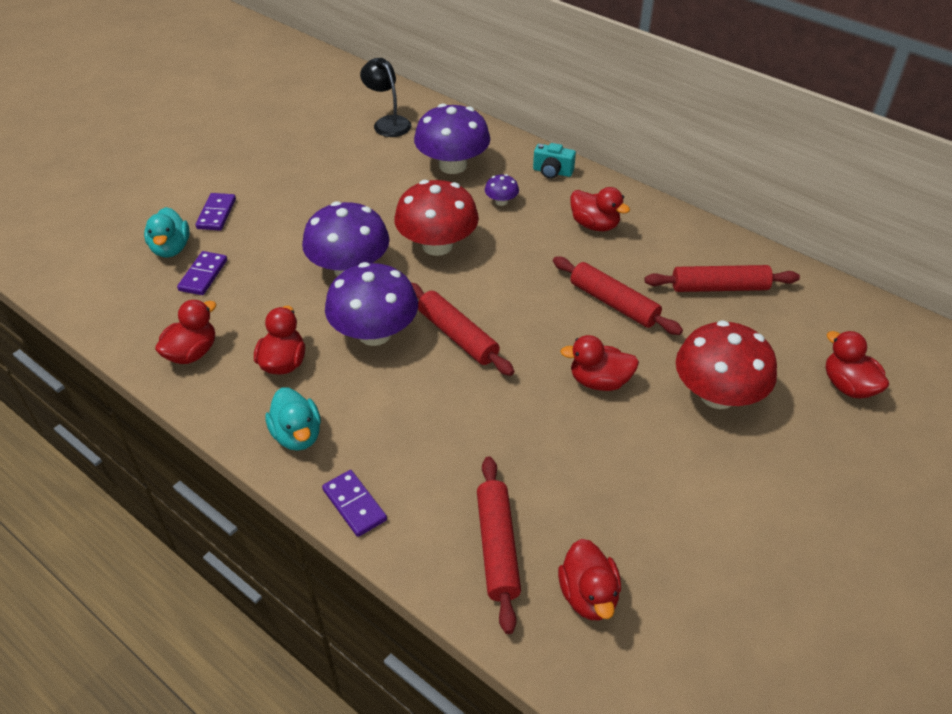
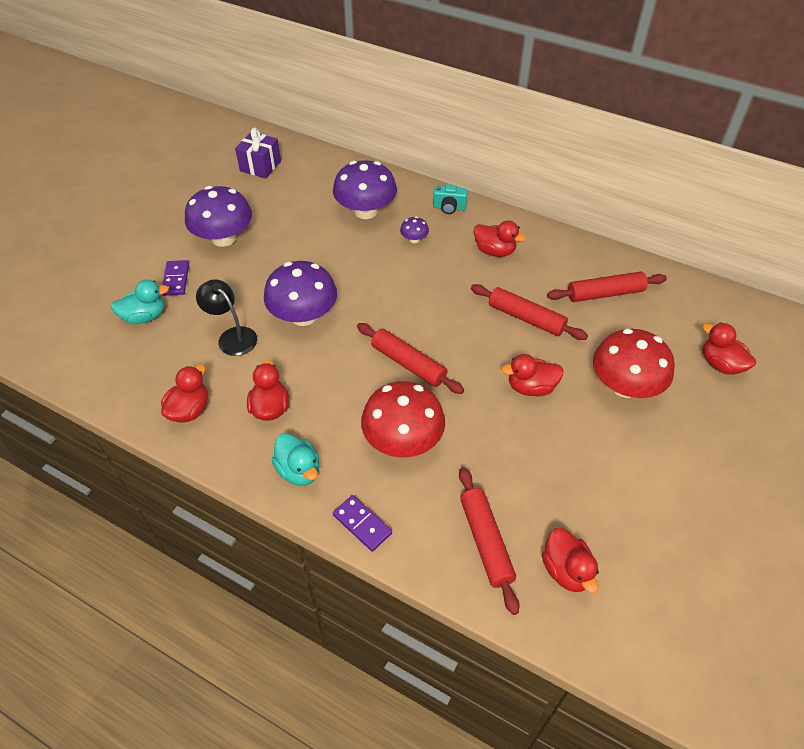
camera: 10 degrees left, 5 degrees up
(171, 248) = (145, 316): turquoise duck -> turquoise duck turned 90 degrees counterclockwise
(203, 275) = (180, 338): purple domino -> none
(345, 106) = (260, 166): none -> purple gift
(374, 333) = (339, 371): purple mushroom -> purple mushroom (223, 238)
(388, 123) = (301, 178): black lamp -> black lamp (232, 336)
(437, 245) = (371, 285): red mushroom -> red mushroom (403, 440)

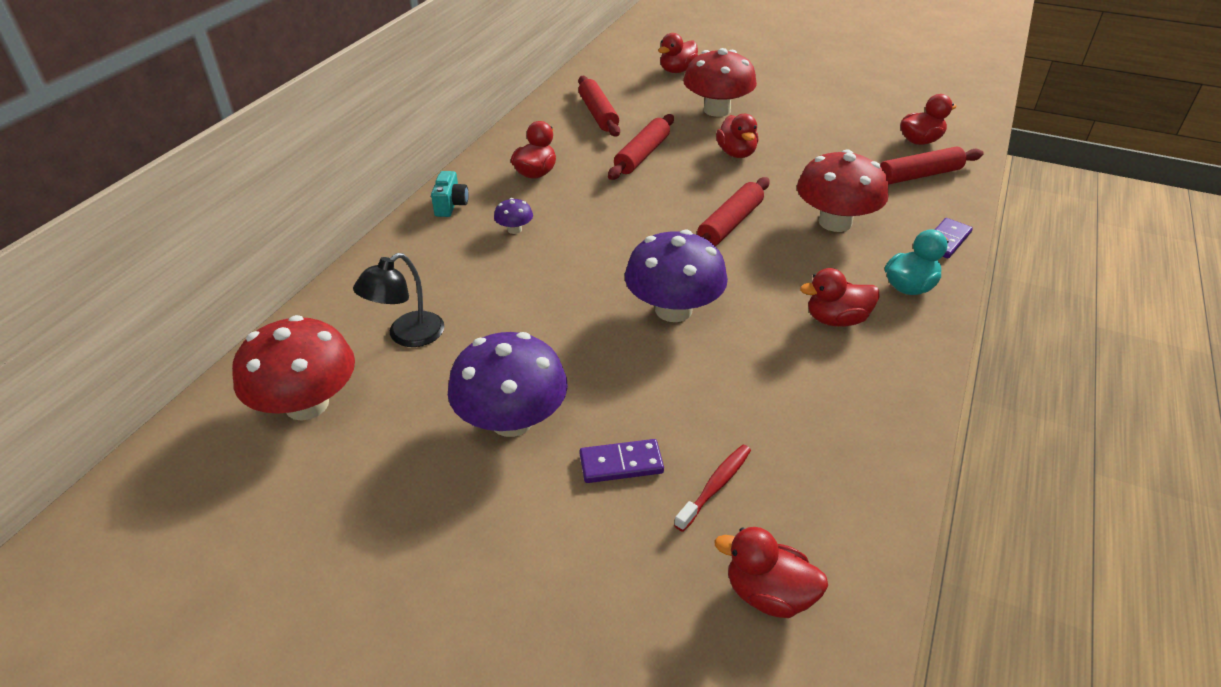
camera: 95 degrees left, 10 degrees down
(145, 316) = (715, 486): turquoise duck -> red toothbrush
(189, 410) = (872, 392): red duck -> red duck (768, 594)
(232, 336) = (729, 373): black lamp -> black lamp (407, 336)
(260, 166) = (307, 404): purple gift -> red mushroom
(365, 211) = (451, 273): purple mushroom -> none

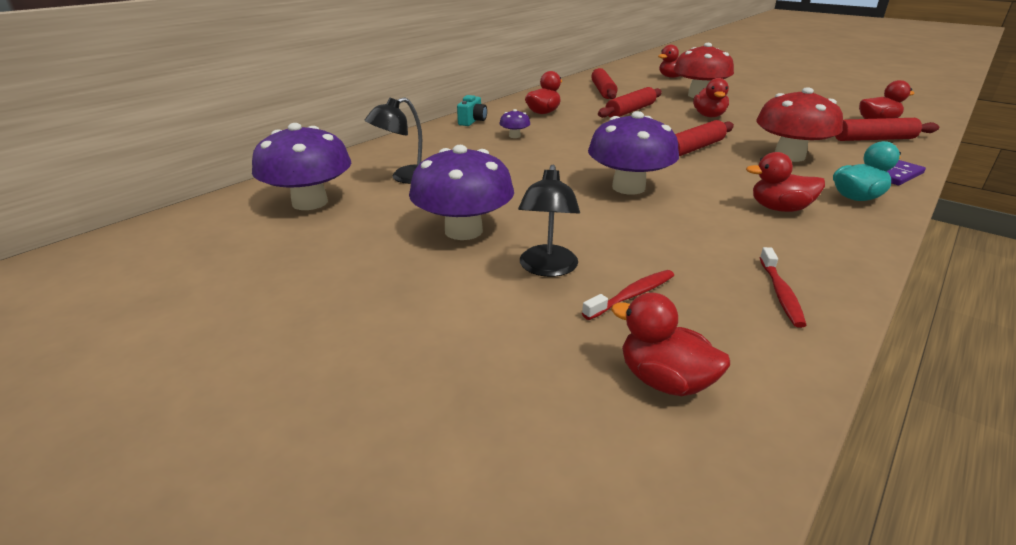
camera: 15 degrees right, 10 degrees down
(307, 404) = (310, 202): red mushroom -> purple mushroom
(621, 464) = (547, 268): purple domino -> black lamp
(853, 453) = (780, 293): none -> red toothbrush

